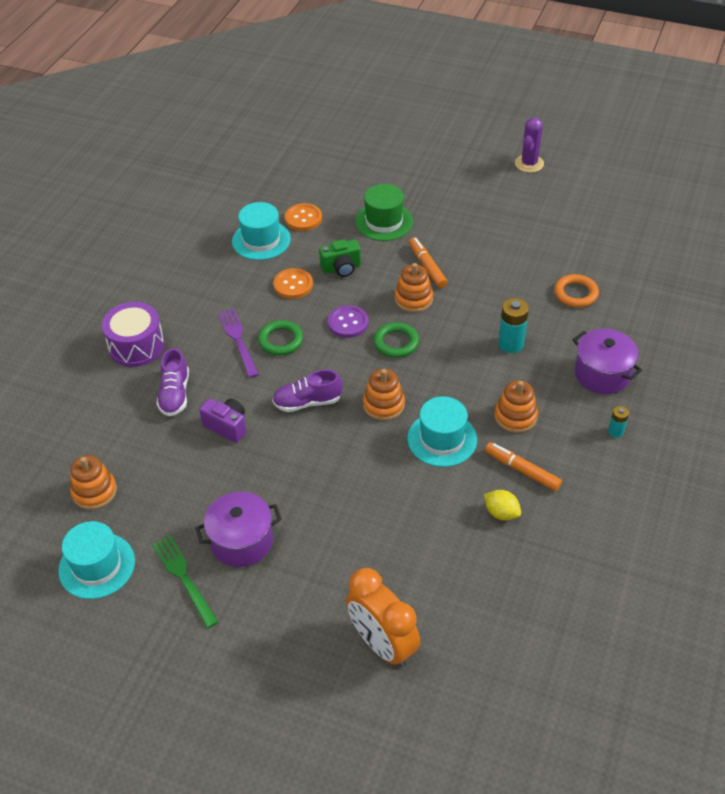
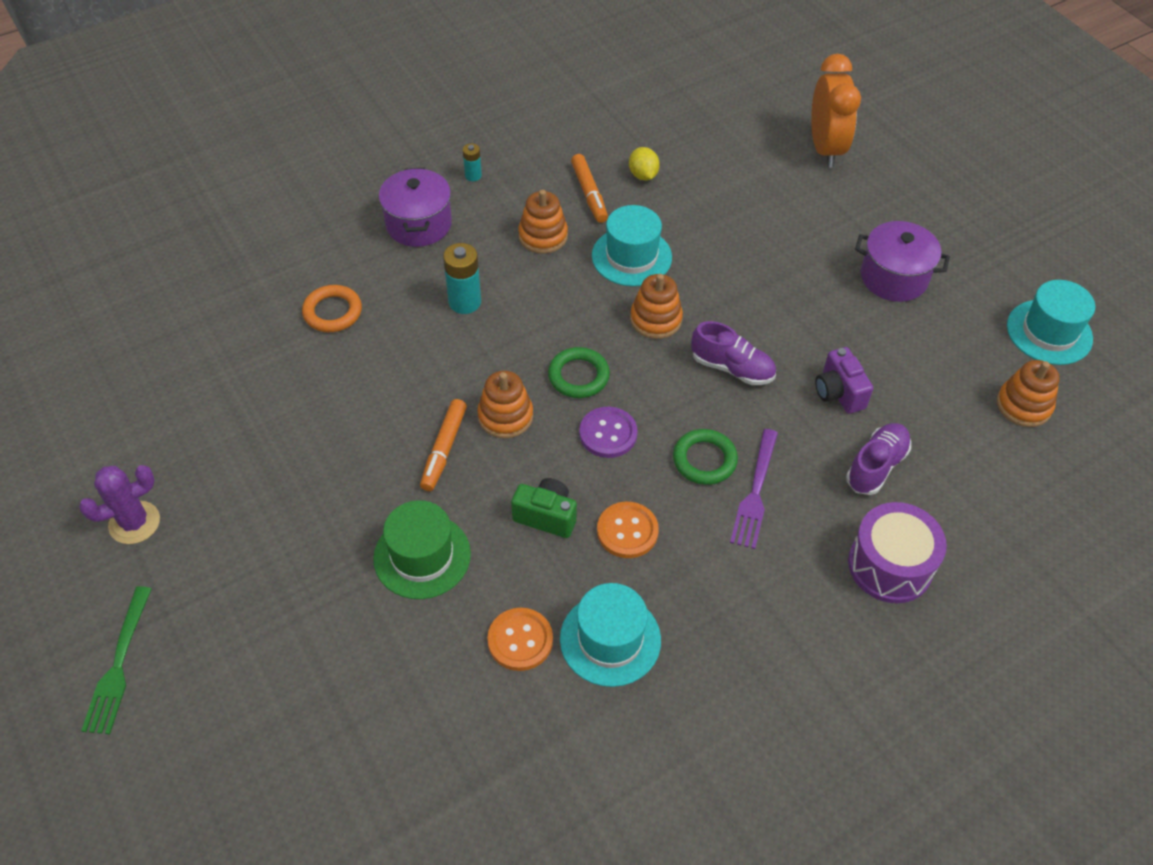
camera: 145 degrees left, 5 degrees up
(184, 578) = (967, 277): green fork -> green fork (119, 665)

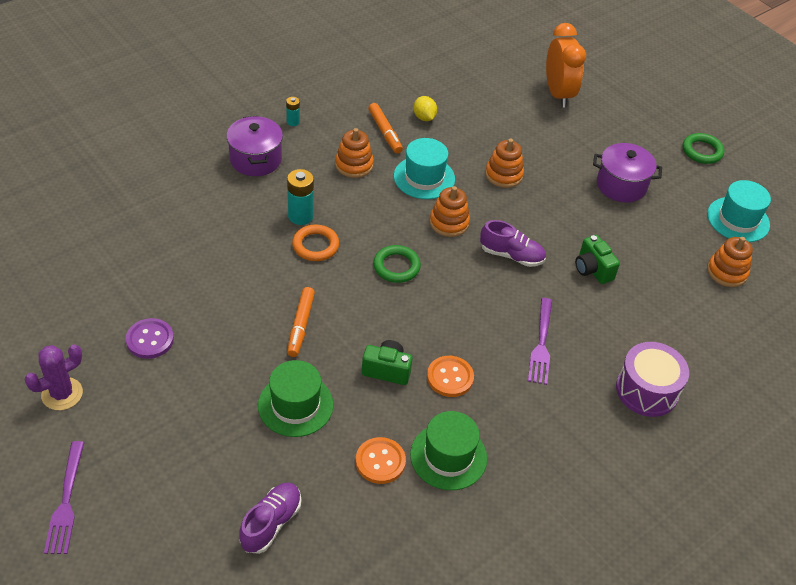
camera: 10 degrees left, 5 degrees down
(119, 665) = (66, 501): green fork -> purple fork
(332, 312) = (197, 228): orange ring -> orange ring (315, 246)
(505, 416) = (344, 299): orange stacking toy -> orange stacking toy (503, 175)
(608, 434) = (425, 307): purple button -> purple button (150, 339)
(610, 639) = (448, 456): turquoise hat -> green hat
(704, 460) = (500, 323): green ring -> green ring (702, 151)
(838, 393) = (592, 269): purple camera -> green camera
(876, 466) = (627, 320): purple shoe -> purple shoe (271, 523)

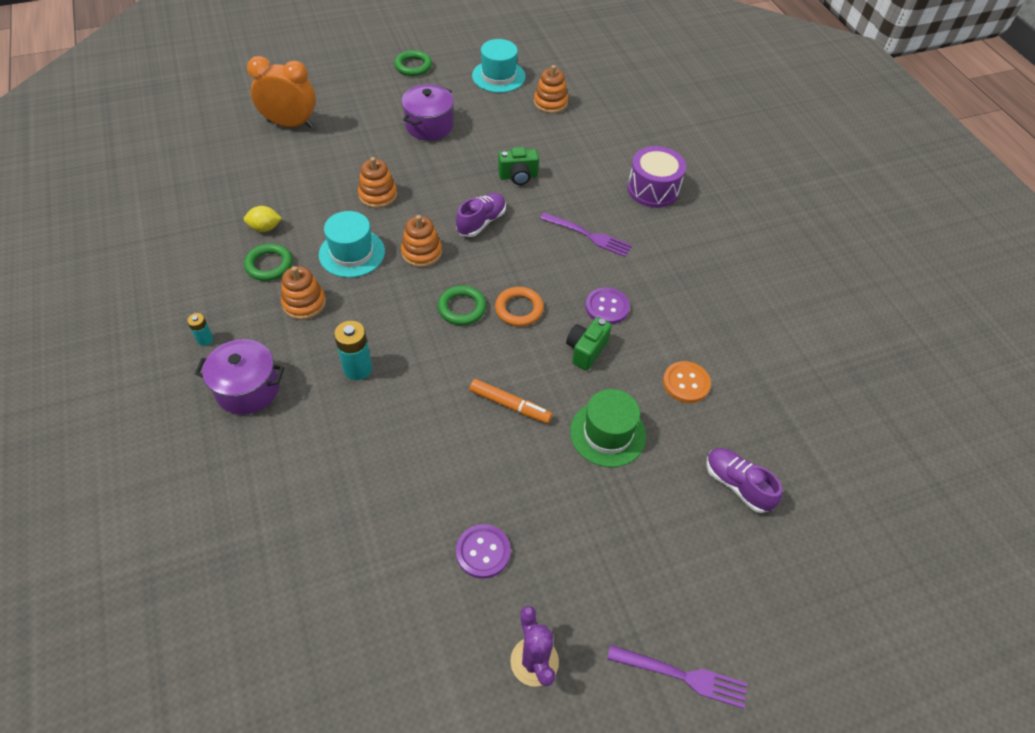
camera: 70 degrees left, 5 degrees up
(315, 246) = (406, 366): orange ring -> orange ring (519, 309)
(385, 132) = (269, 265): orange marker -> green ring
(448, 456) = (690, 333): green hat -> none
(450, 377) = (607, 307): orange button -> purple button

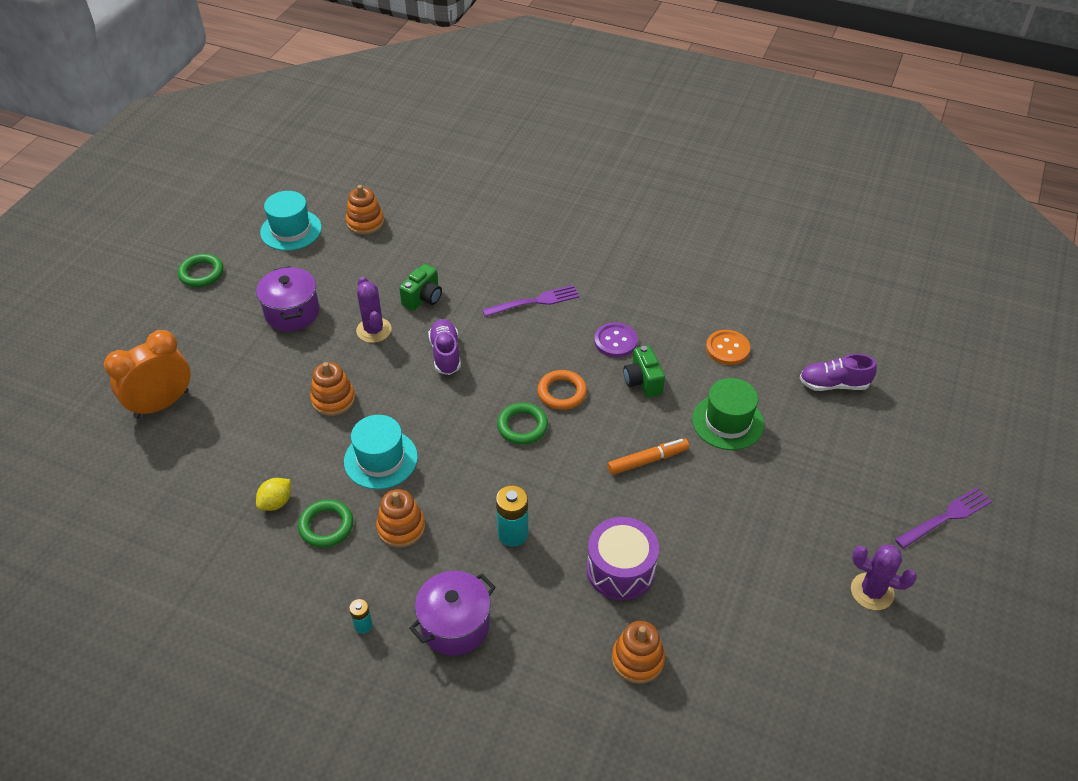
camera: 45 degrees left, 5 degrees down
(421, 252) = (434, 413): orange stacking toy -> orange stacking toy (637, 659)
(460, 173) = (374, 330): none -> purple cactus
(483, 552) = (760, 563): purple button -> none
(653, 189) = (531, 233): purple drum -> purple drum (620, 569)

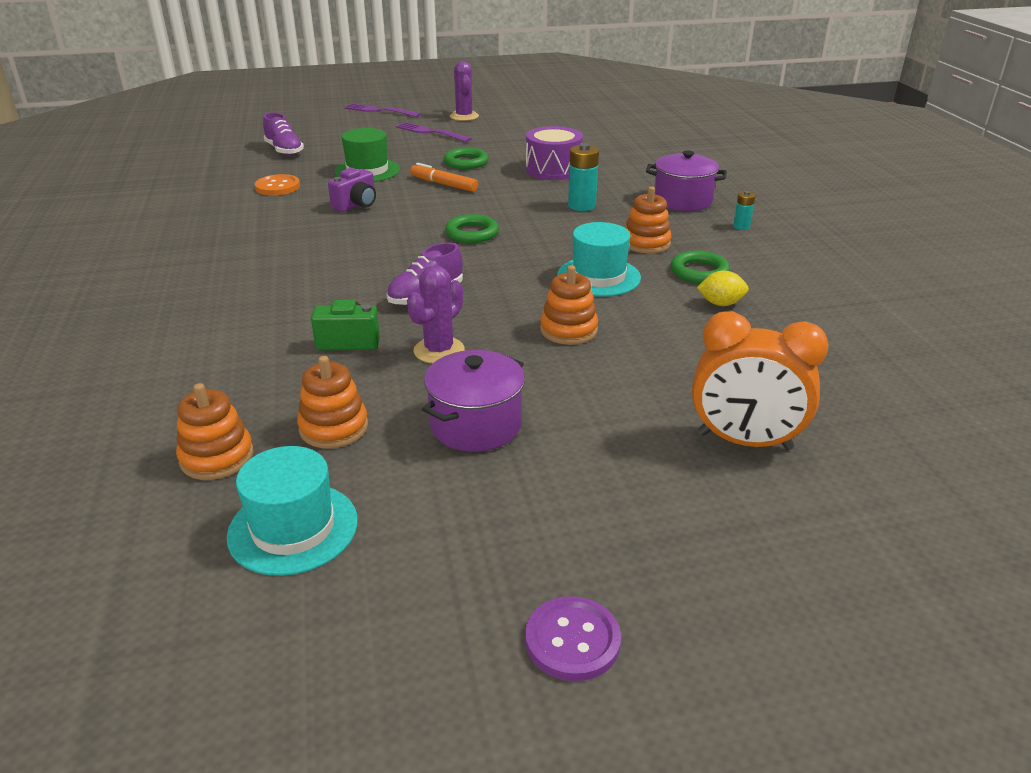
camera: 125 degrees left, 15 degrees down
(201, 273) = (492, 570): green ring -> green ring (466, 162)
(534, 301) = (291, 278): purple fork -> purple fork (431, 132)
(562, 392) = (410, 230): orange ring -> none
(615, 341) = (314, 227): purple button -> purple button (572, 640)
(637, 659) = (608, 152): orange stacking toy -> orange stacking toy (334, 428)
(642, 381) = (356, 205): green camera -> purple camera

